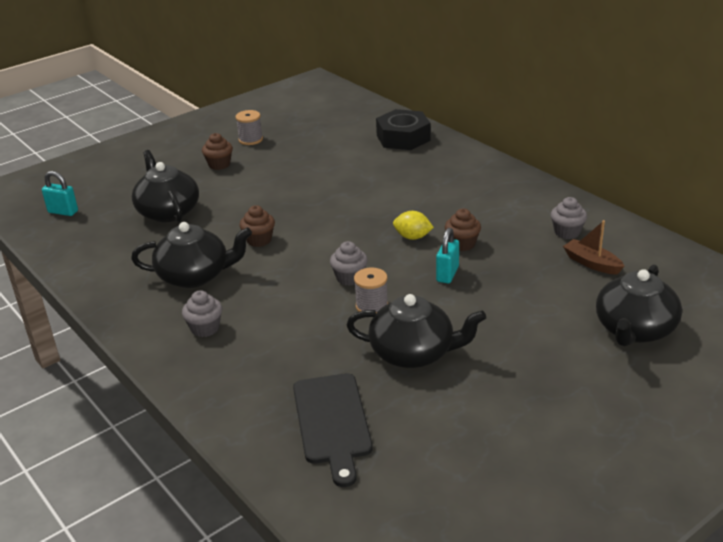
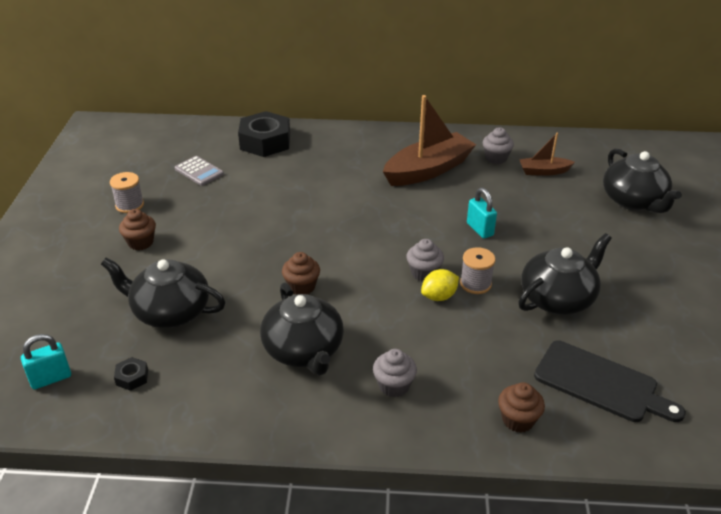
camera: 50 degrees left, 5 degrees up
(94, 234) = (132, 377): none -> black nut
(195, 276) = (304, 350): black teapot -> black teapot turned 120 degrees clockwise
(325, 138) = (199, 171): none -> grey calculator
(412, 237) = (410, 216): yellow lemon -> yellow lemon (439, 296)
(462, 244) = (451, 202): brown cupcake -> brown cupcake (518, 420)
(489, 213) = (428, 170): none -> brown boat

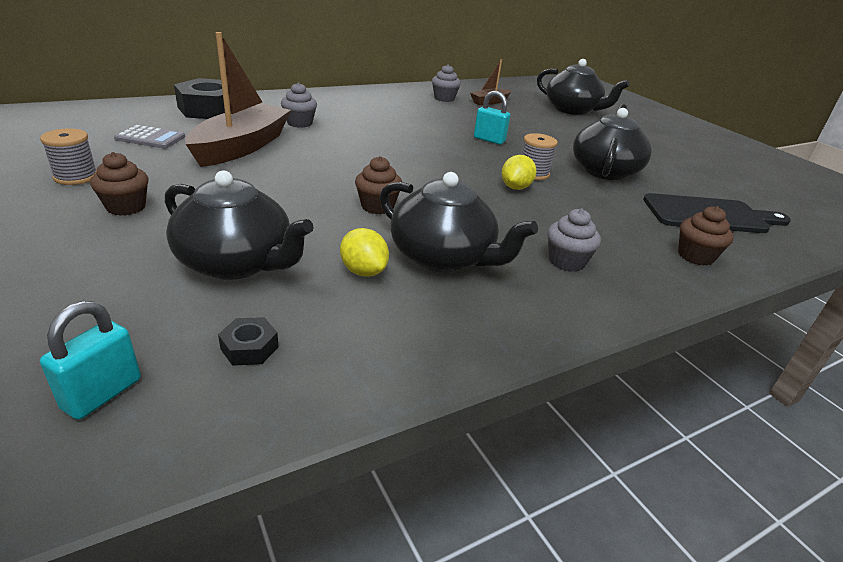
camera: 35 degrees left, 5 degrees down
(170, 311) = (237, 263): black teapot -> black teapot turned 135 degrees counterclockwise
(239, 344) = (363, 271): none -> yellow lemon
(424, 273) = (481, 174): grey cupcake -> grey cupcake (299, 123)
(428, 170) = (398, 111): brown boat -> brown boat (242, 147)

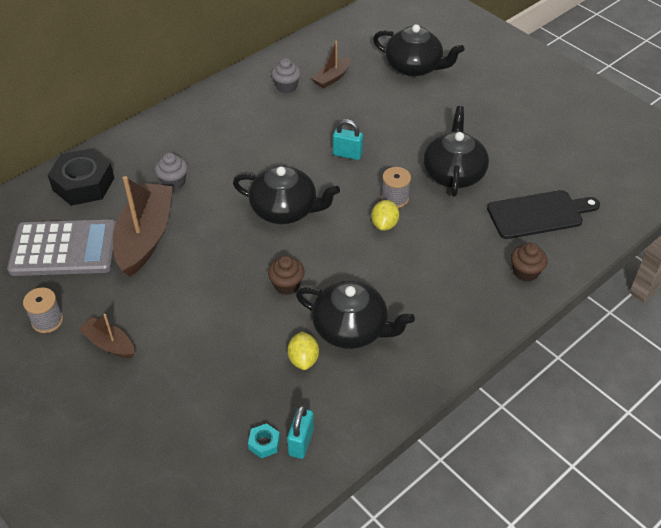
camera: 10 degrees left, 15 degrees up
(102, 394) = (205, 496): turquoise padlock -> turquoise padlock (301, 442)
(126, 207) = (109, 344): brown cupcake -> brown boat
(150, 138) = (64, 249): grey calculator -> grey calculator, size x2.04
(237, 263) = (219, 377): black teapot -> black teapot (285, 210)
(249, 348) = (264, 443): black nut -> turquoise nut
(363, 271) = (303, 359): yellow lemon -> yellow lemon turned 45 degrees clockwise
(566, 262) = (435, 307): grey cupcake -> none

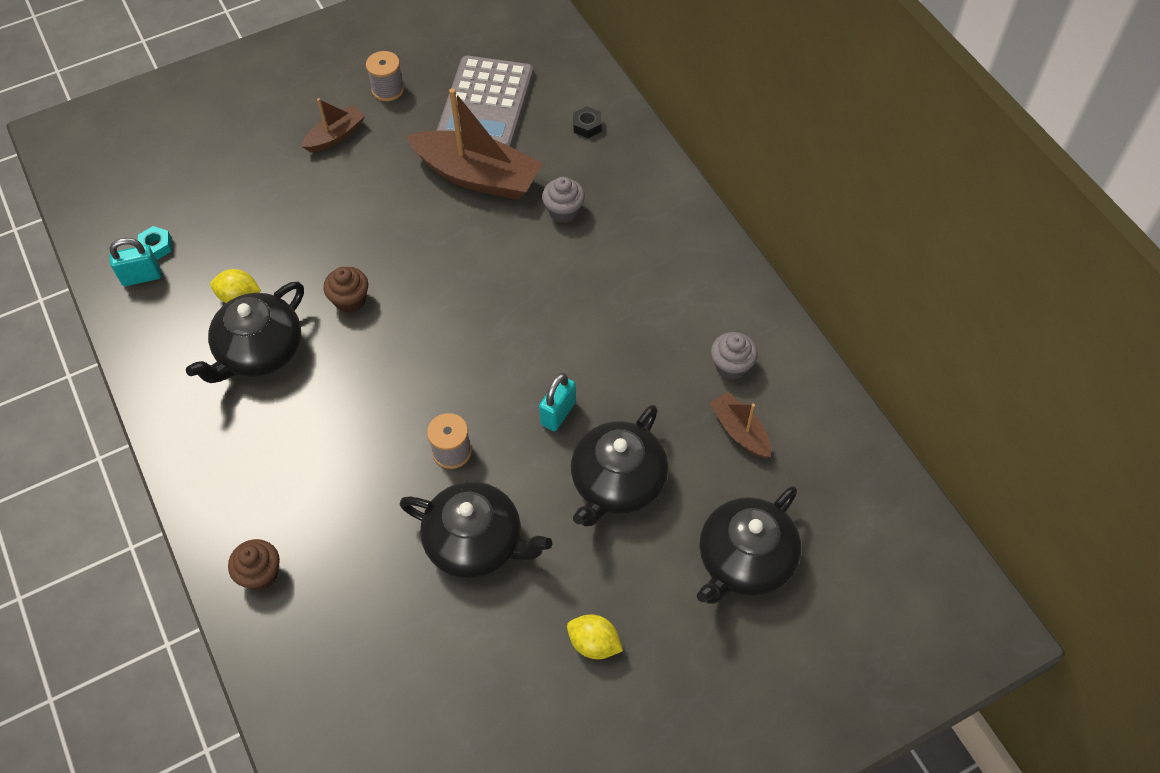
camera: 105 degrees right, 10 degrees up
(83, 184) = (587, 126): black nut -> black nut, size x0.43
(285, 210) = (474, 320): black teapot -> black teapot (617, 482)
(301, 442) = (141, 277): turquoise padlock -> turquoise padlock turned 45 degrees counterclockwise
(384, 224) = (408, 426): yellow lemon -> yellow lemon (594, 643)
(538, 214) = (355, 632): black cutting board -> none

